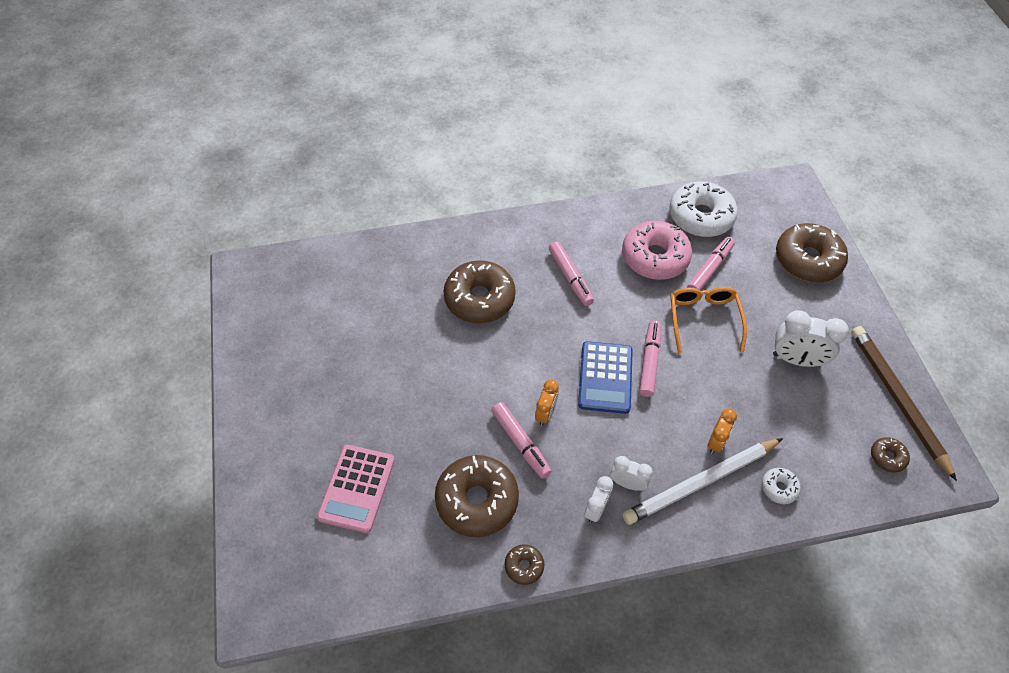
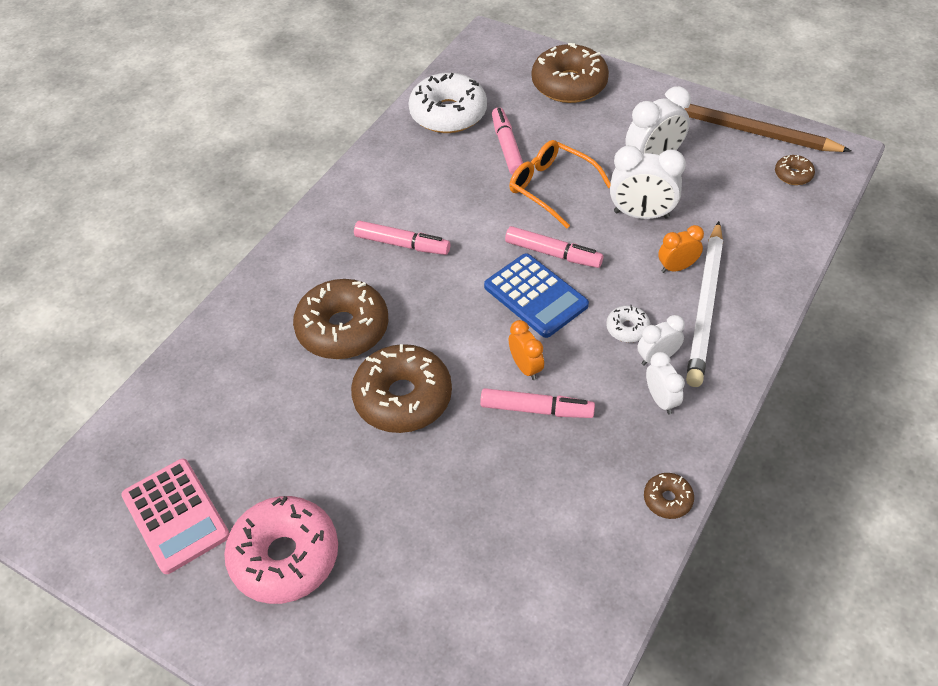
camera: 45 degrees left, 5 degrees down
(356, 488) = (445, 591): pink calculator -> pink calculator (175, 516)
(477, 500) = (562, 490): brown donut -> brown donut (403, 398)
(649, 362) = (553, 254): pink marker -> pink marker turned 150 degrees clockwise
(655, 257) = (452, 172): pink donut -> pink donut (285, 557)
(716, 442) = (677, 267): orange clock -> orange clock turned 90 degrees counterclockwise
(739, 387) = (641, 214): none -> white clock
(779, 488) = (758, 259): white donut -> white donut (627, 328)

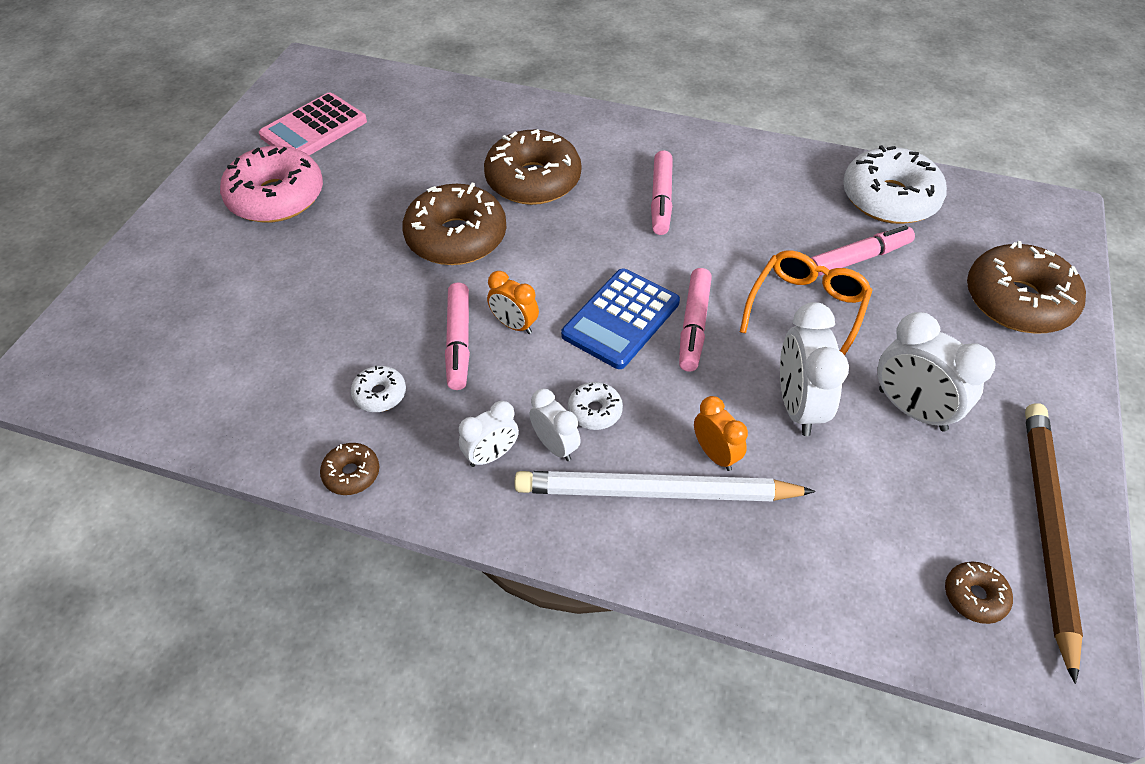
camera: 75 degrees right, 0 degrees up
(525, 367) = (514, 325): orange clock -> orange clock turned 75 degrees clockwise
(585, 473) = (380, 394): none -> white donut

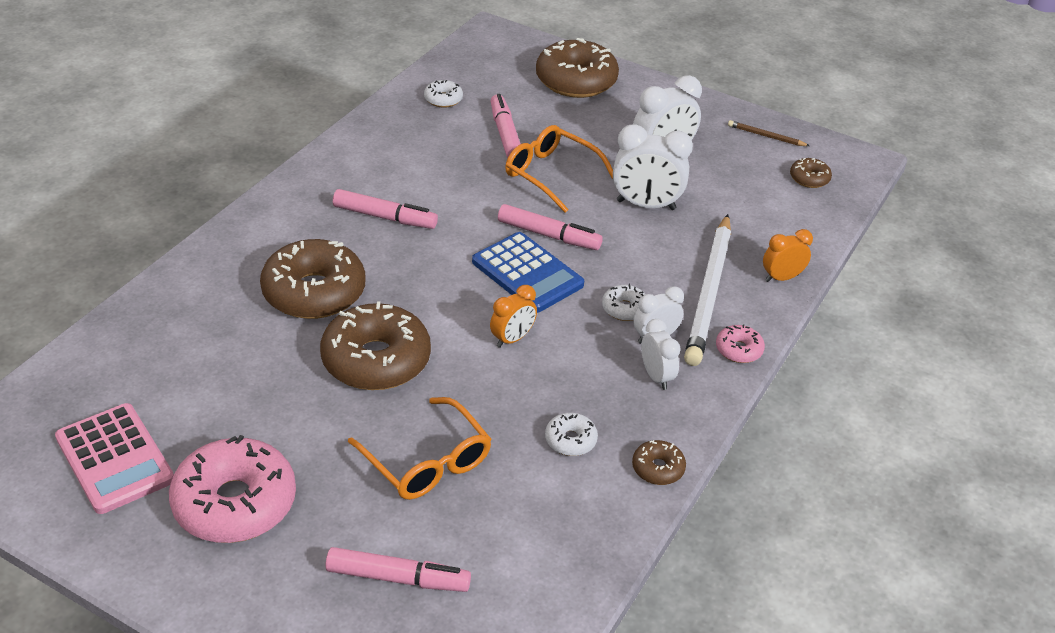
camera: 80 degrees left, 10 degrees down
(336, 296) = (426, 461): none -> orange glasses
(458, 342) = (522, 378): pink marker -> pink marker (398, 578)
(560, 534) = (738, 350): none -> pink donut
(715, 454) = (681, 256): orange clock -> orange clock (781, 278)
(889, 198) = (443, 99): white donut -> white donut, size x0.46
(1047, 529) = (766, 136): brown pencil -> brown pencil, size x0.42

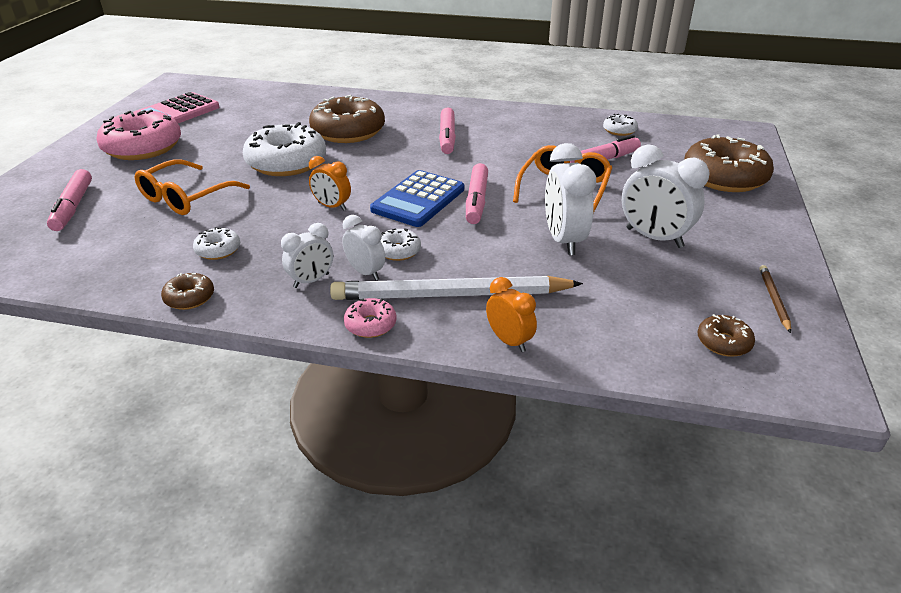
camera: 75 degrees right, 5 degrees down
(376, 360) = (286, 162): brown donut -> white donut

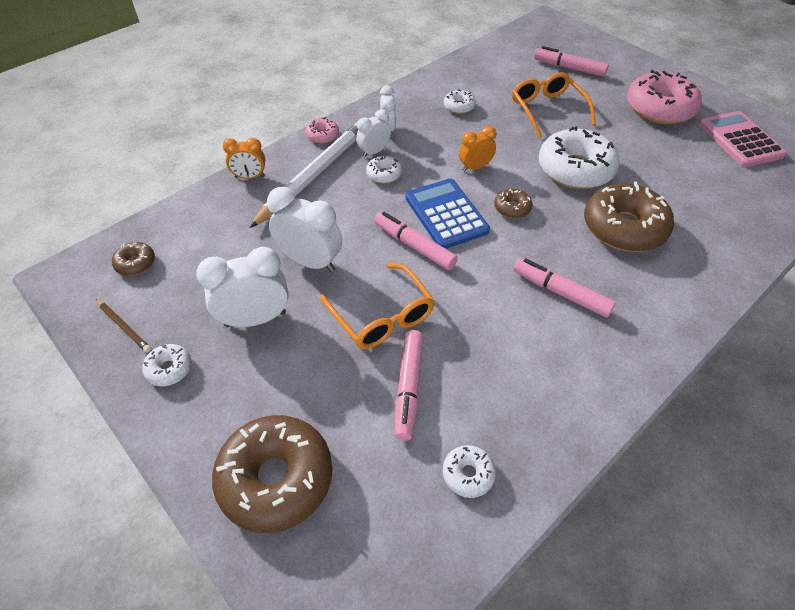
camera: 125 degrees right, 15 degrees up
(189, 298) = (415, 87): brown donut -> brown donut (512, 208)
(365, 272) = (374, 152): white clock -> white clock turned 150 degrees clockwise
(752, 252) = (169, 369): none -> white donut

